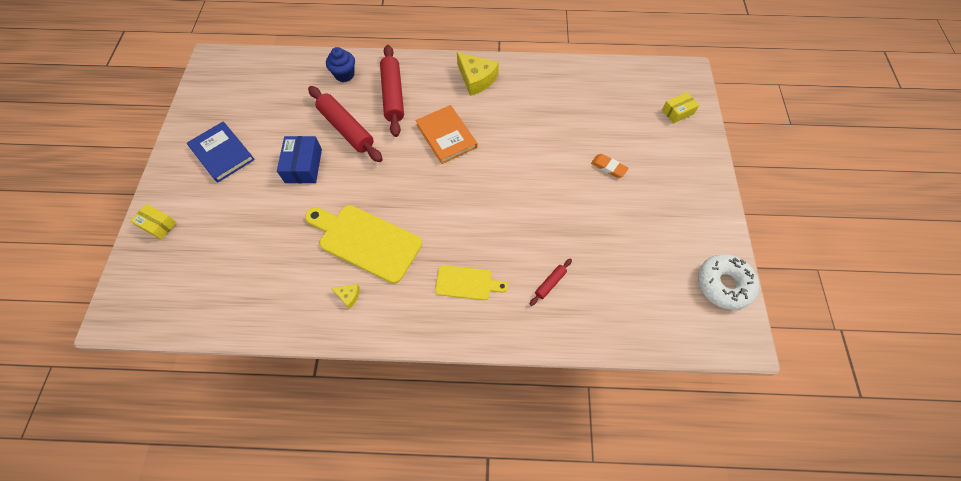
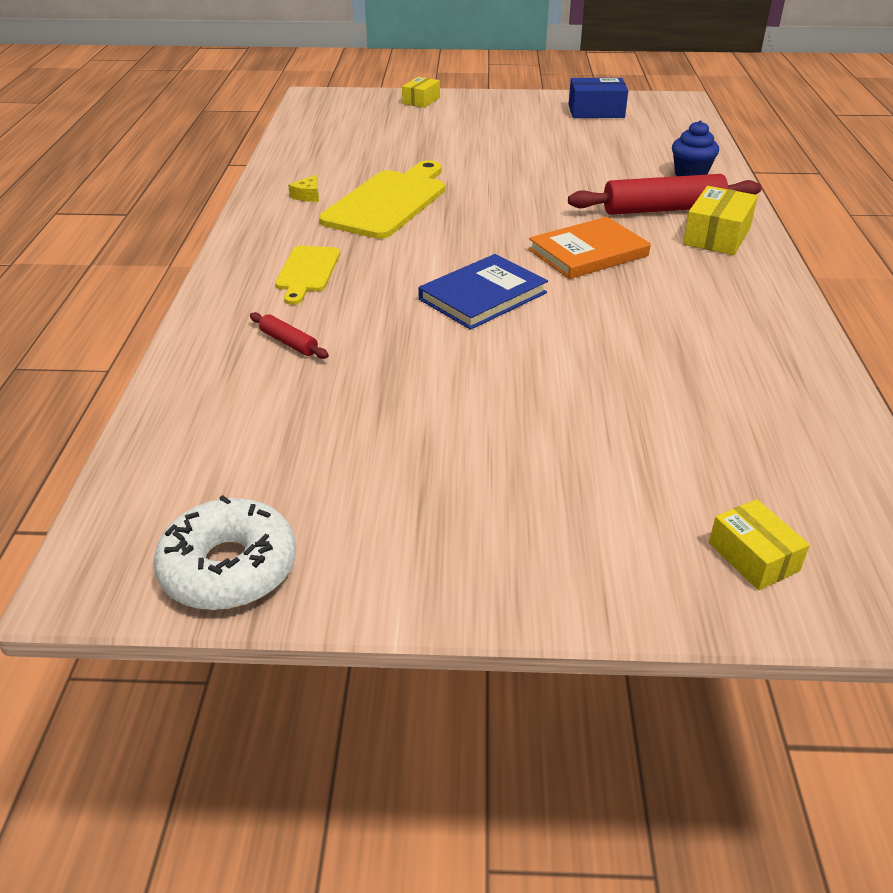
camera: 90 degrees right, 25 degrees down
(222, 153) = (524, 118): blue book -> blue book (482, 296)
(303, 166) = (511, 160): blue box -> blue box (596, 111)
(346, 129) = (583, 181): red rolling pin -> none
(429, 77) = (716, 236): none -> yellow box
(476, 79) = (734, 278): yellow cheese -> none
(608, 167) = (546, 423): orange eraser -> none

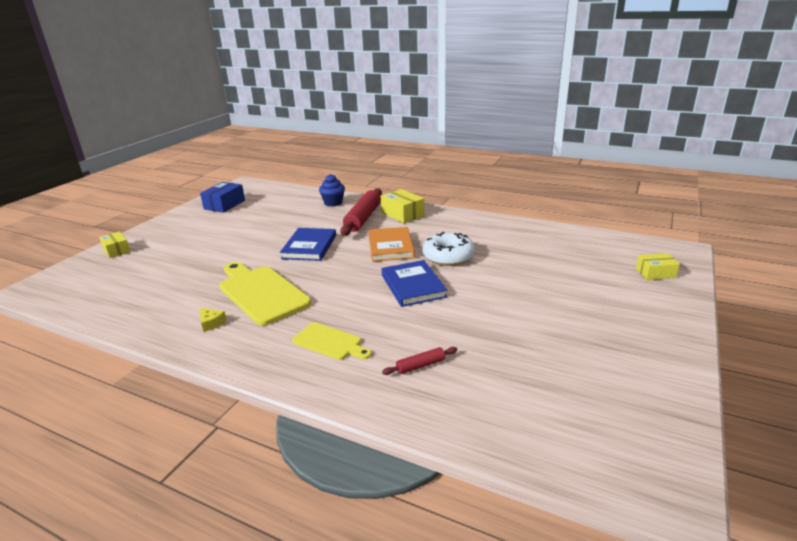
camera: 65 degrees left, 10 degrees down
(229, 568) = (659, 427): white donut -> white donut (448, 256)
(530, 197) = (309, 247): none -> blue book

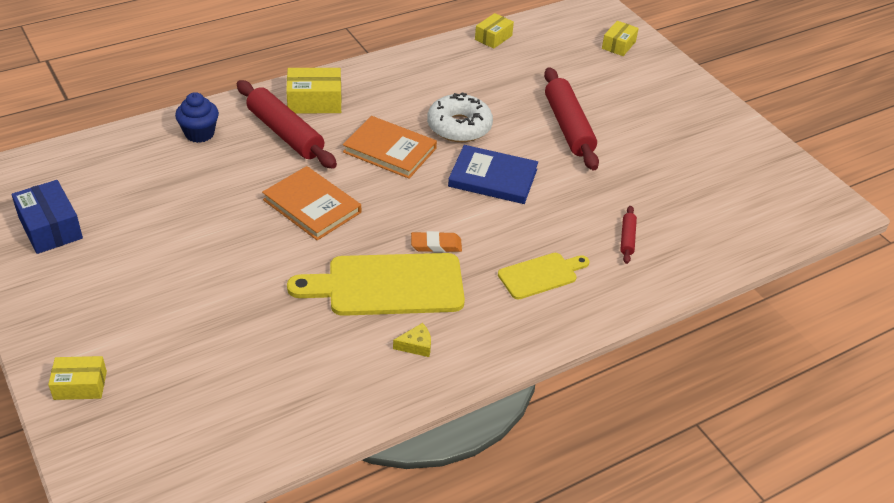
camera: 60 degrees left, 15 degrees up
(309, 247) = (312, 206): blue book -> orange book
(318, 293) = (436, 245): none -> orange eraser
(516, 291) = (568, 127): none -> red rolling pin
(562, 232) = (493, 37): none -> yellow box

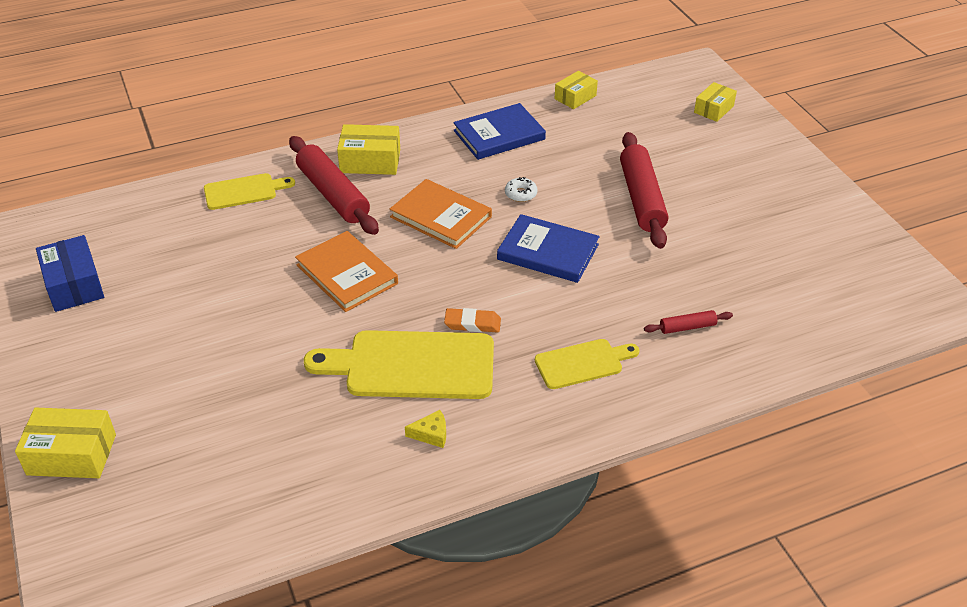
camera: 10 degrees right, 0 degrees up
(80, 385) = (71, 454): yellow box -> yellow box, size x1.51
(199, 133) = (244, 191): blue cupcake -> yellow cutting board
(430, 74) = (499, 135): none -> blue book
(459, 127) = (520, 194): white donut -> white donut, size x0.46
(627, 238) = (687, 327): red rolling pin -> red rolling pin turned 60 degrees clockwise

